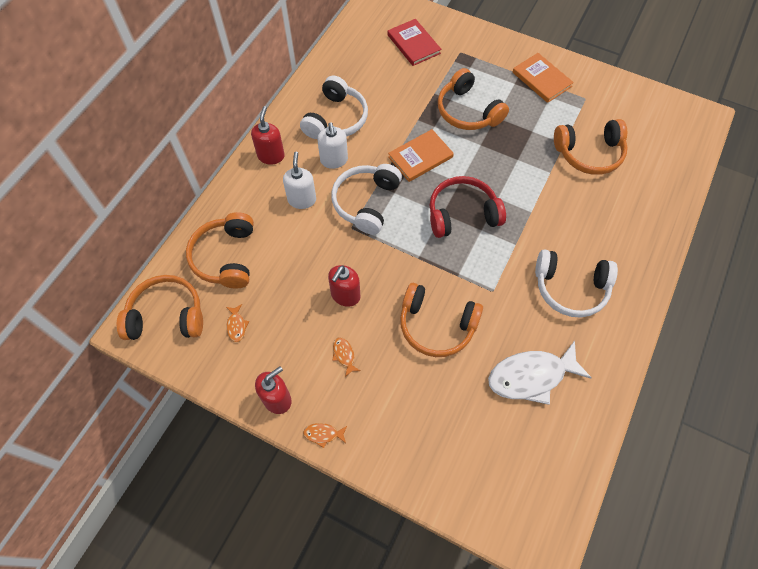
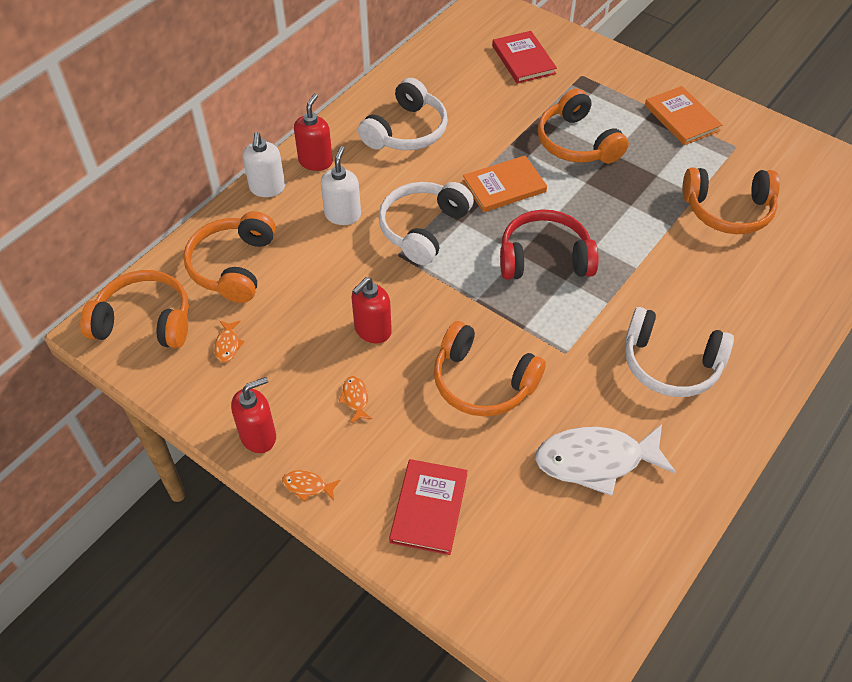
camera: 10 degrees right, 10 degrees down
(334, 160) = (393, 176): white soap dispenser -> white soap dispenser (267, 188)
(417, 436) = (429, 508): none -> red book

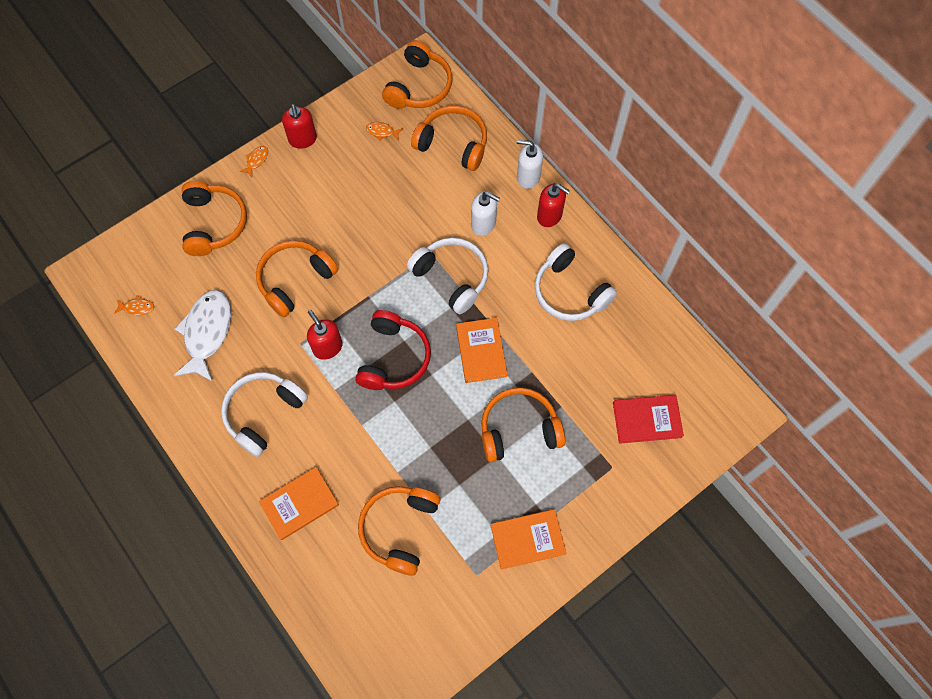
camera: 105 degrees right, 15 degrees up
(355, 398) = (310, 199): orange fish -> orange fish (137, 307)
(372, 330) = (364, 221): red soap dispenser -> red soap dispenser (327, 347)
(429, 508) = (214, 223): red book -> orange headphones
(752, 299) = (299, 504): none -> orange book

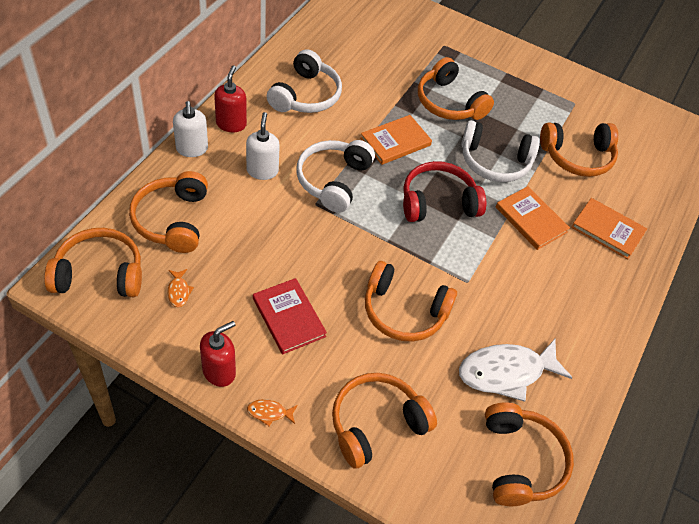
camera: 120 degrees left, 15 degrees down
(137, 307) = (520, 461): orange fish -> orange headphones
(263, 413) = (552, 287): white headphones -> white headphones (494, 162)
(327, 347) = (458, 257): red soap dispenser -> none
(527, 539) = (529, 80): orange book -> orange book (531, 219)
(647, 420) = (394, 32): red book -> red book (289, 317)

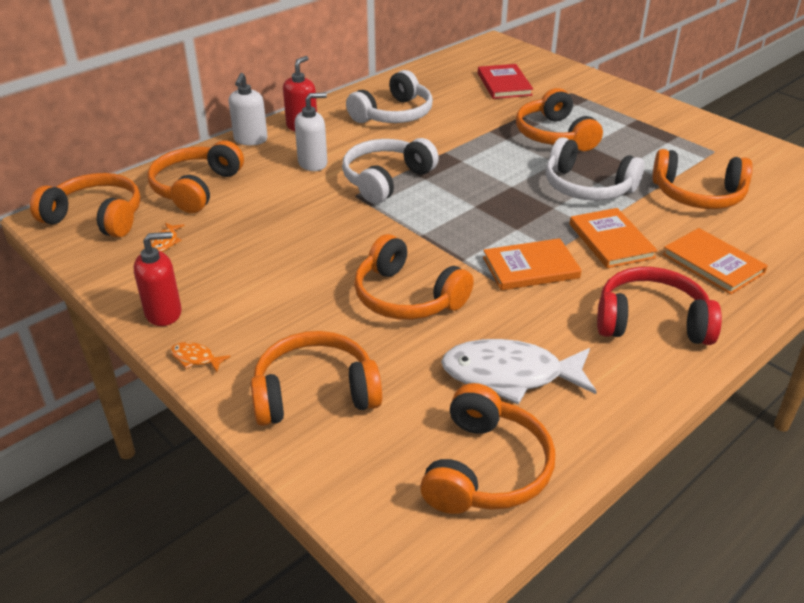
camera: 25 degrees right, 15 degrees down
(262, 171) = (313, 163): white soap dispenser -> white soap dispenser turned 45 degrees clockwise
(289, 317) = (269, 281): red book -> red book (504, 84)
(395, 142) = (474, 158): orange book -> orange book (530, 268)
(438, 202) = (499, 211): red headphones -> red headphones (651, 321)

